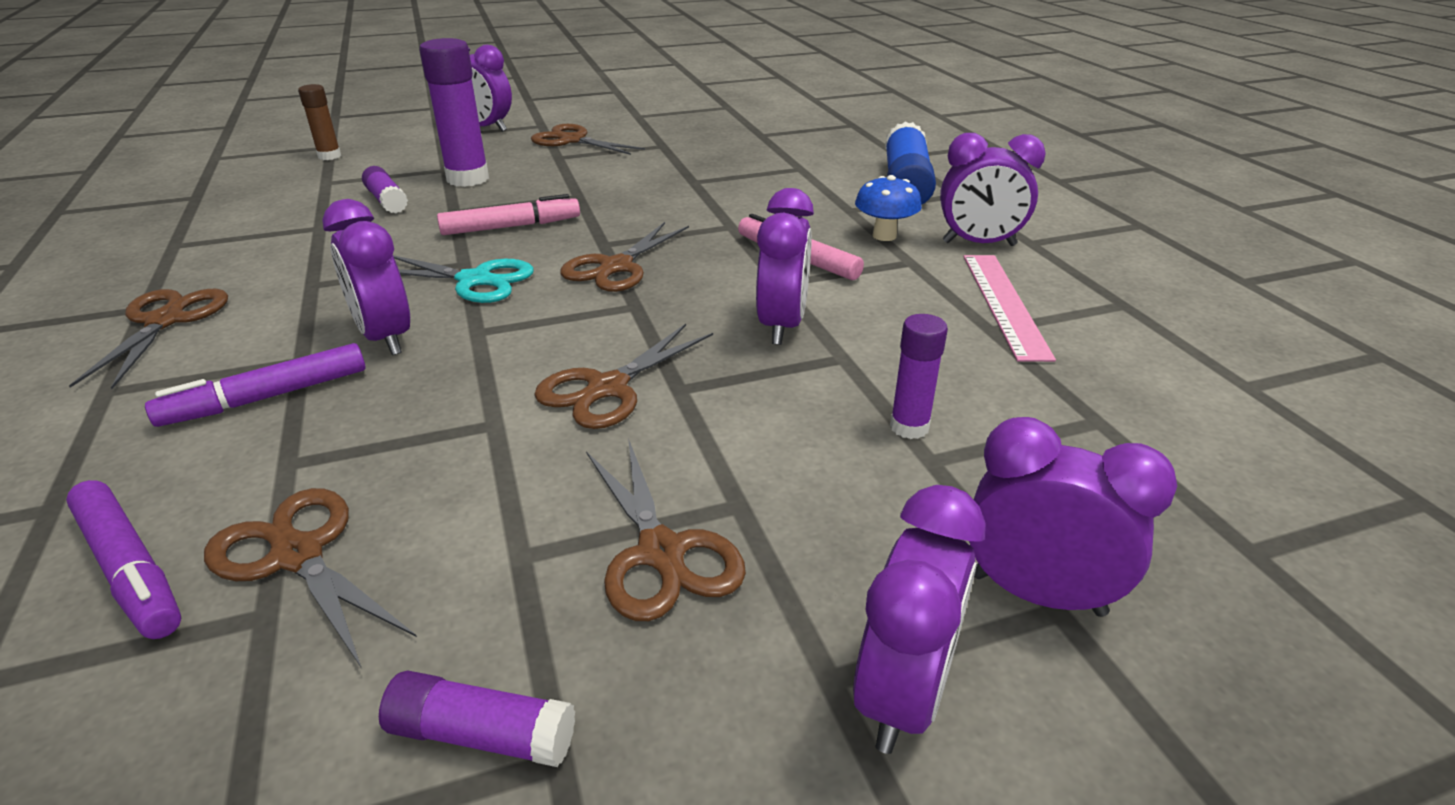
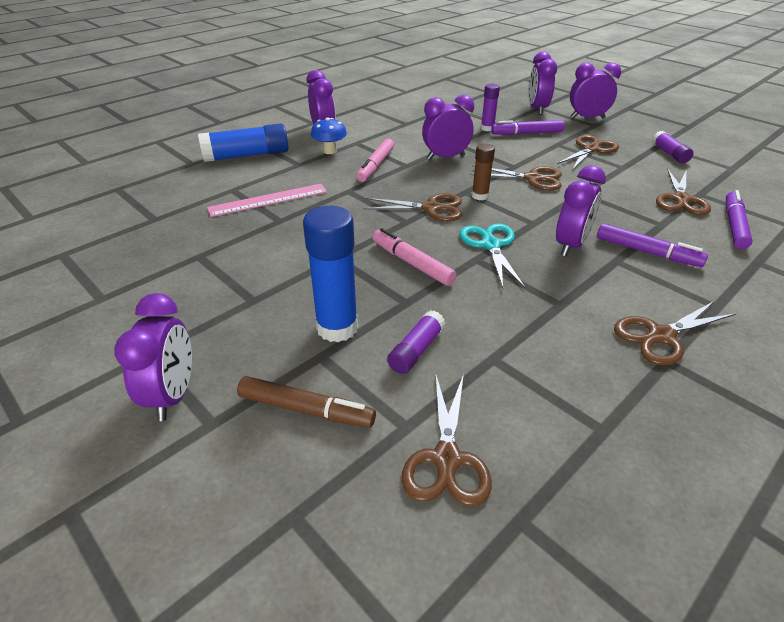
camera: 115 degrees left, 5 degrees up
(329, 156) = (331, 485): brown glue stick -> brown glue stick (480, 196)
(400, 158) = (306, 409): none -> brown marker
(468, 179) = (337, 328): purple glue stick -> blue glue stick
(572, 140) = (200, 310): brown scissors -> brown scissors (447, 459)
(840, 480) = (527, 133): none -> purple marker
(1005, 304) = (382, 123): pink ruler -> pink ruler (268, 200)

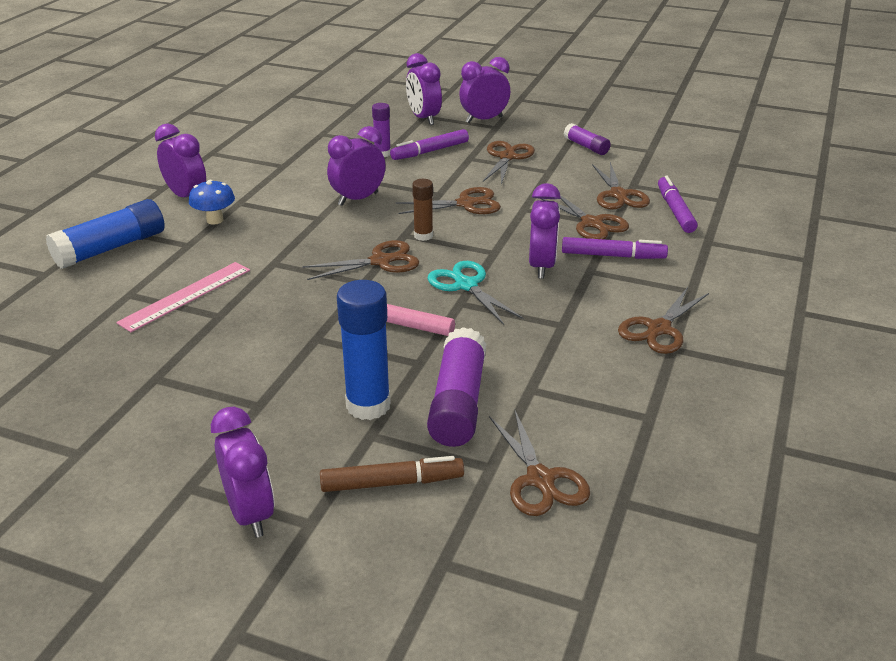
camera: 25 degrees left, 5 degrees down
(376, 166) = (284, 226): pink marker -> none
(416, 350) = (458, 403): purple glue stick -> purple glue stick, size x1.79
(641, 218) = (592, 223): none -> brown scissors

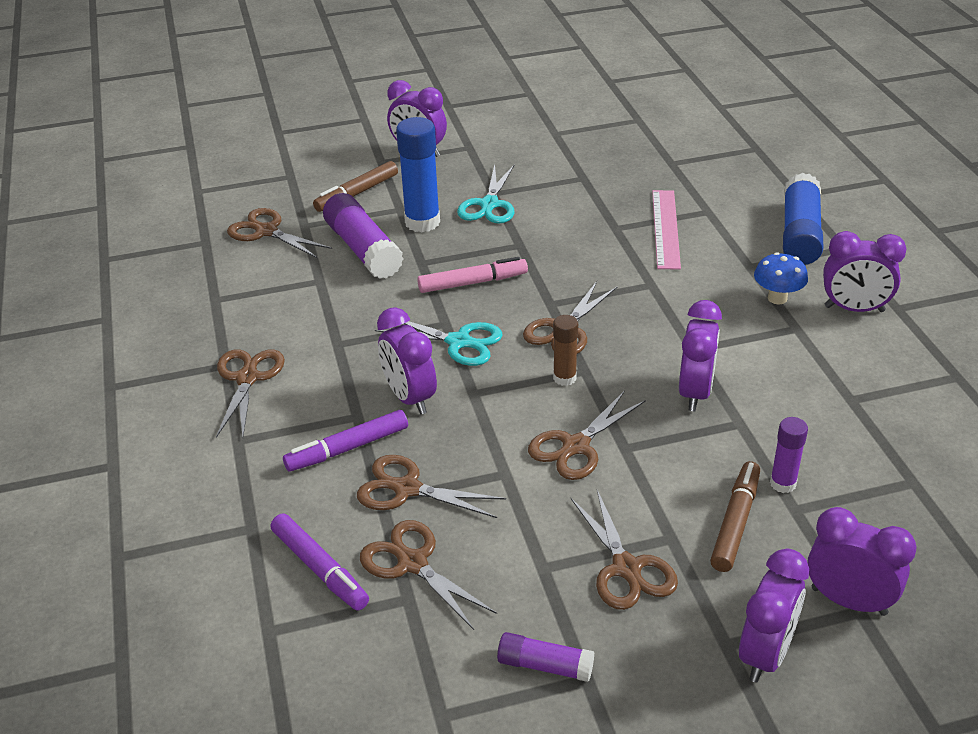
camera: 145 degrees right, 5 degrees up
(282, 392) = (489, 205): none -> turquoise scissors
(430, 151) = (735, 522): purple marker -> brown marker

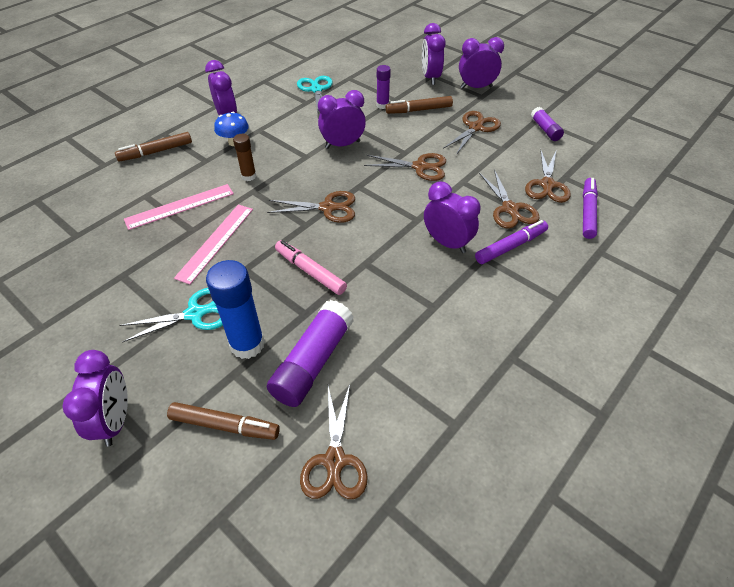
camera: 125 degrees left, 10 degrees up
(247, 378) = (510, 334): brown scissors -> none
(347, 448) = (510, 246): purple marker -> purple marker turned 60 degrees counterclockwise
(409, 398) = (447, 243): purple clock -> purple clock turned 75 degrees counterclockwise
(459, 342) = (378, 247): turquoise scissors -> turquoise scissors (316, 90)
(564, 378) = (372, 190): brown glue stick -> brown glue stick (249, 176)
(580, 237) = (215, 242): none -> pink ruler
(800, 234) = (156, 152): blue glue stick -> brown marker

